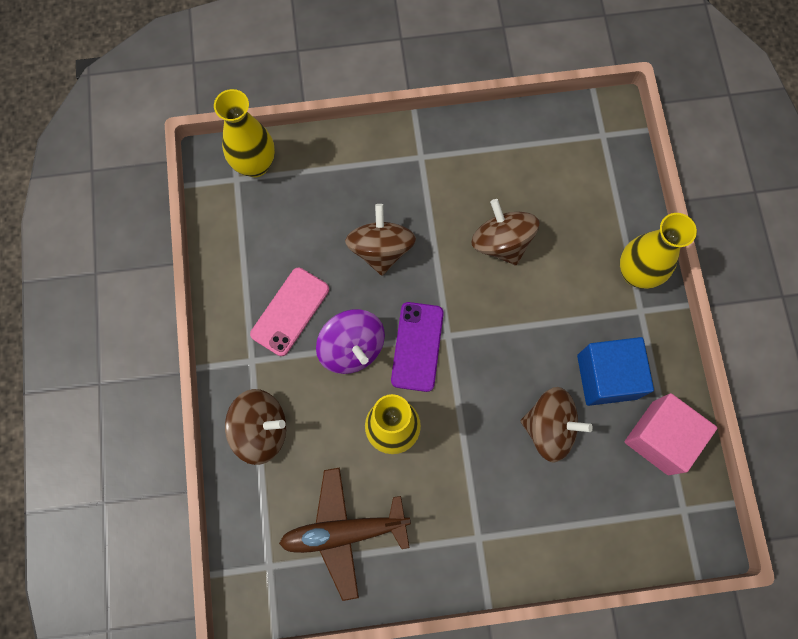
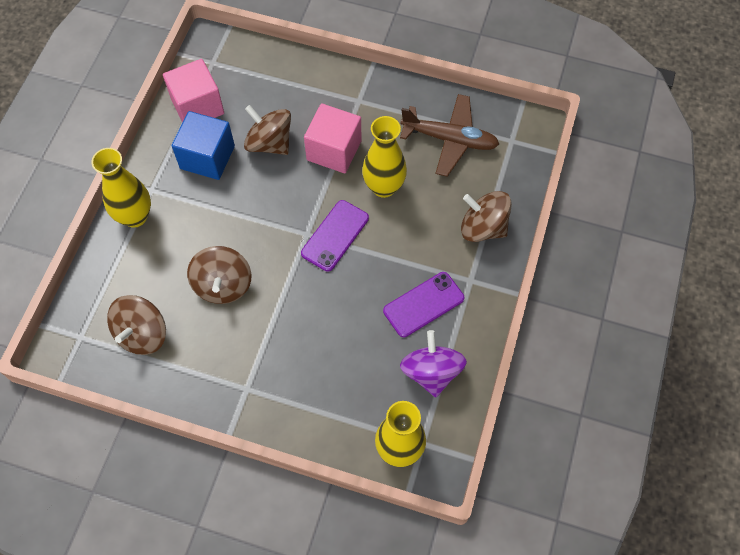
camera: 155 degrees left, 10 degrees down
(290, 311) = (423, 304): pink phone -> purple phone
(352, 348) = (386, 256): purple spinning top -> purple spinning top (431, 372)
(381, 249) = (324, 322): brown spinning top -> brown spinning top (142, 334)
(472, 452) = (334, 150): none -> pink cube

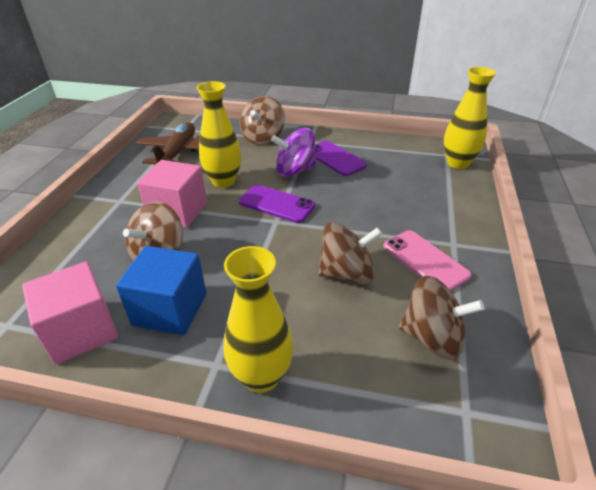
camera: 95 degrees left, 25 degrees down
(227, 354) = (425, 261): none -> pink phone
(431, 372) = (390, 153): purple spinning top -> purple spinning top (295, 171)

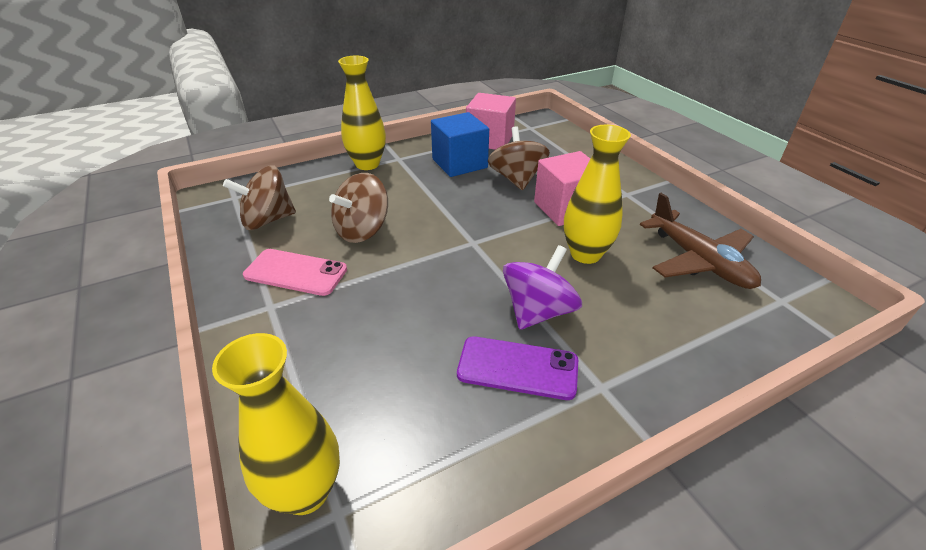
camera: 140 degrees right, 0 degrees up
(263, 138) = (669, 349): brown spinning top -> none
(276, 204) = (495, 258): purple phone -> none

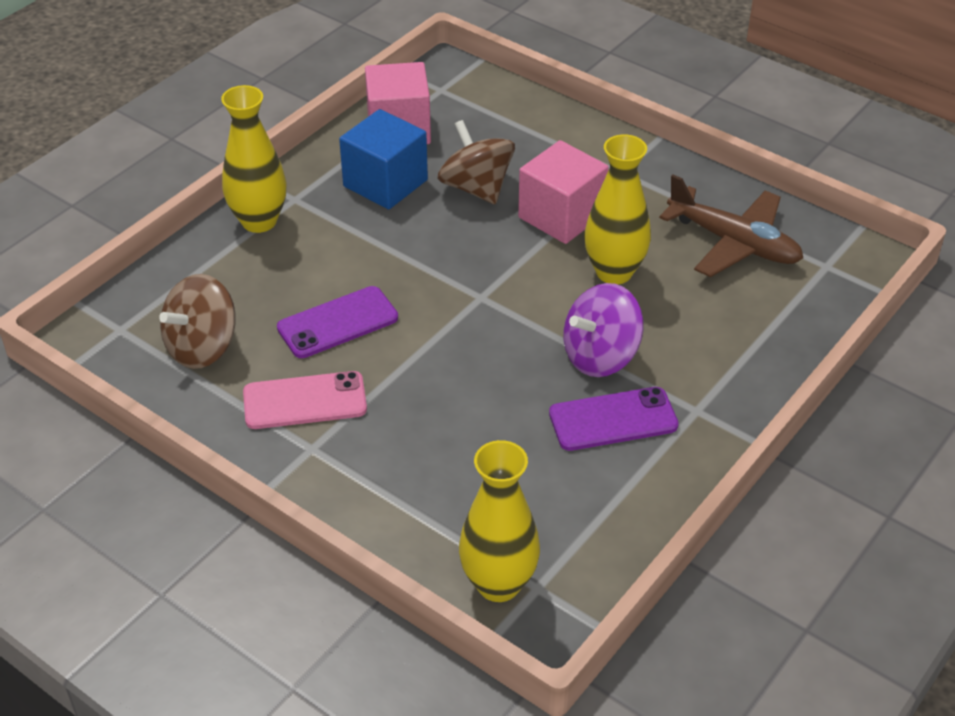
camera: 25 degrees left, 5 degrees up
(362, 230) = (337, 323): brown spinning top -> purple phone
(538, 311) = (600, 356): purple spinning top -> purple spinning top turned 135 degrees counterclockwise

